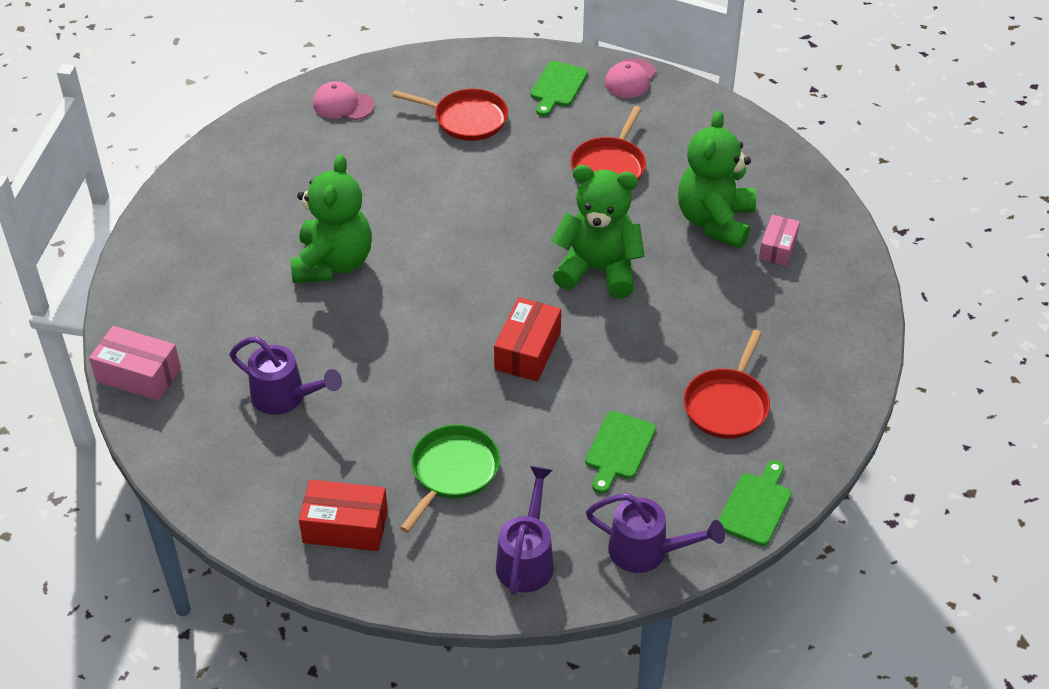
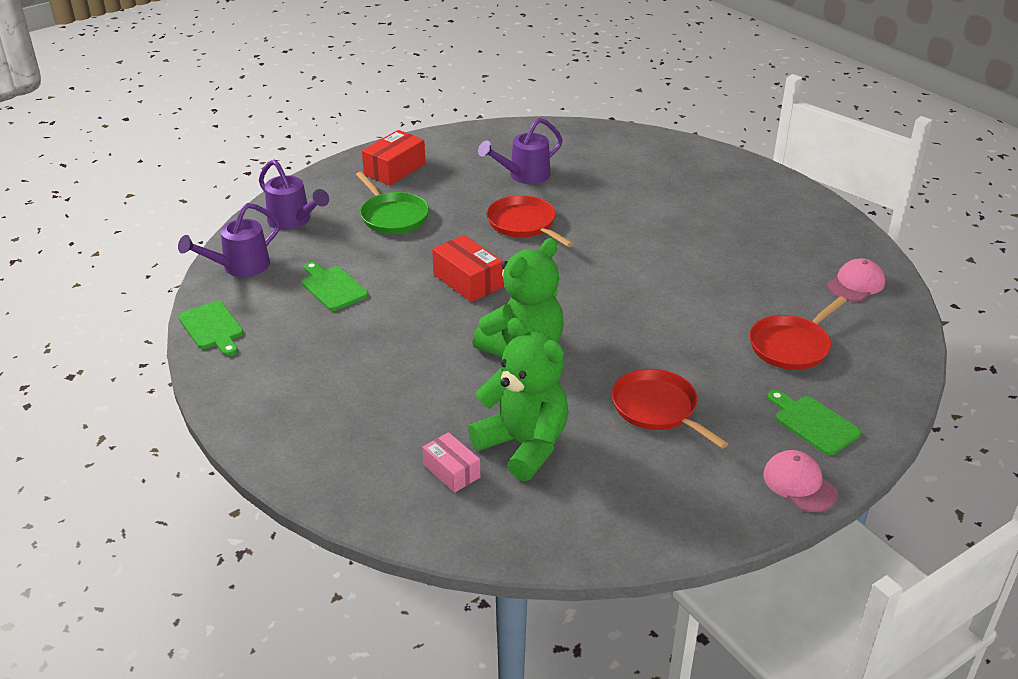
camera: 120 degrees right, 10 degrees down
(138, 375) = (595, 133): pink box -> none
(333, 263) = (643, 226): green teddy bear -> none
(727, 405) = (312, 355): red pan -> red pan (523, 224)

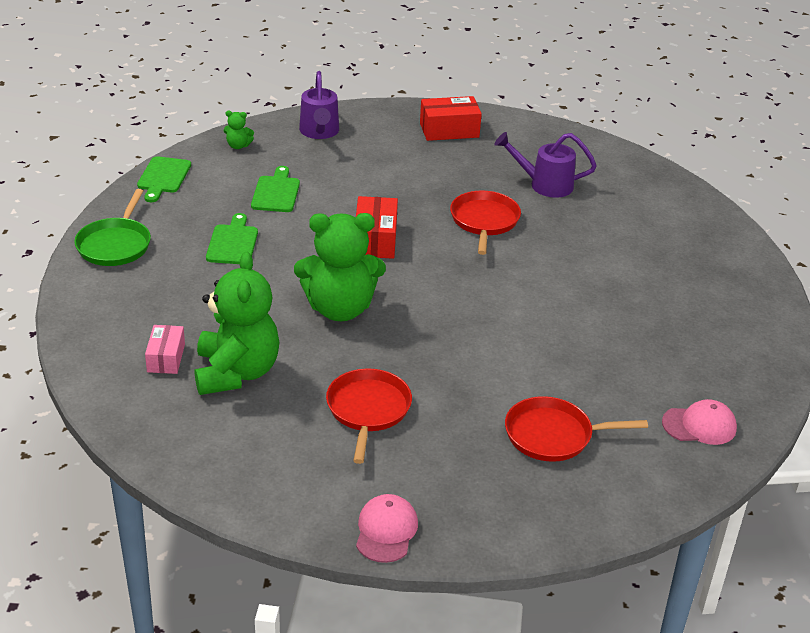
camera: 40 degrees right, 0 degrees up
(240, 267) = (238, 146): purple watering can -> green teddy bear
(393, 216) = (394, 164): green pan -> green pan (115, 245)
(813, 423) = (471, 499): green cutting board -> green cutting board (232, 243)

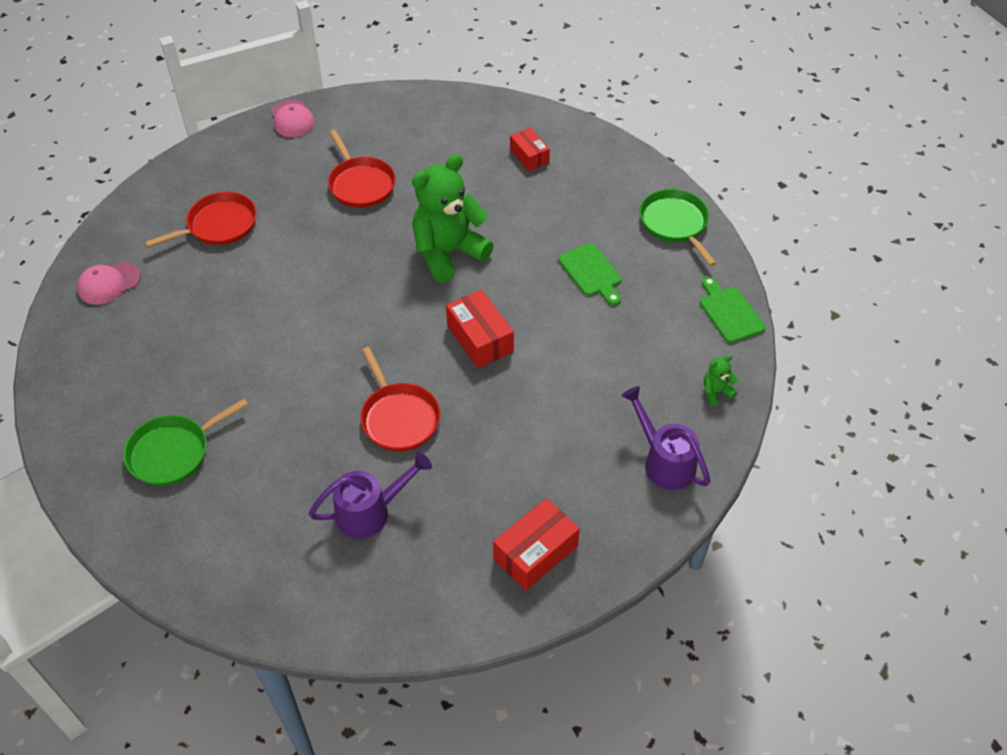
camera: 150 degrees right, 15 degrees up
(166, 358) = (529, 156): pink box -> red box
(236, 372) = (472, 168): green teddy bear -> none
(276, 192) = (617, 348): green cutting board -> none
(680, 270) = (173, 452): none -> green pan

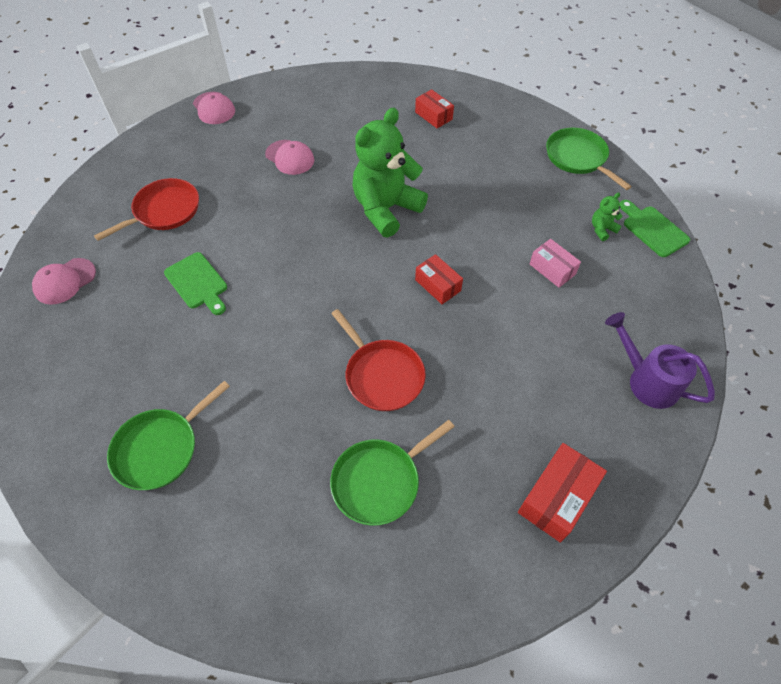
camera: 10 degrees left, 5 degrees up
(361, 184) = (290, 157): red pan -> pink cap
(370, 512) = (379, 481): purple watering can -> green pan
(480, 339) = (437, 285): red box -> red box, size x0.67
(591, 272) = (520, 210): green cutting board -> green cutting board (198, 283)
(605, 339) = (552, 269): none -> pink box
(716, 392) = (669, 305): green teddy bear -> green teddy bear (602, 229)

